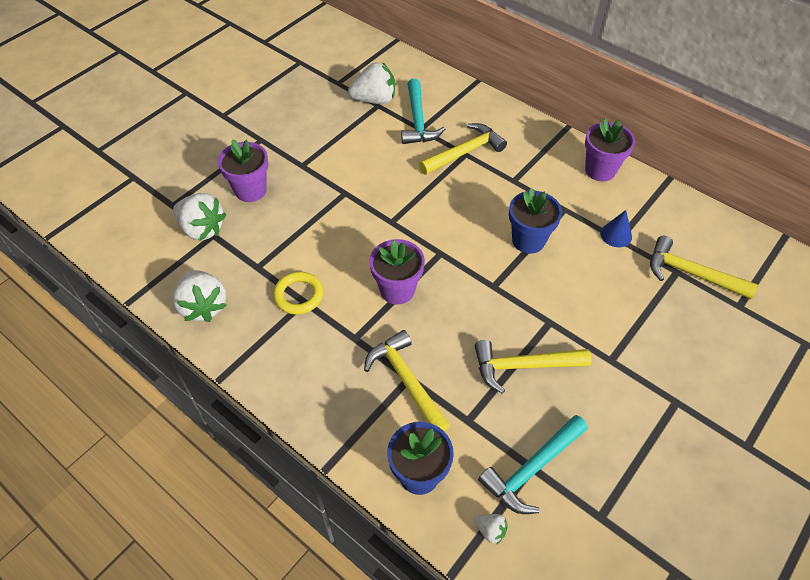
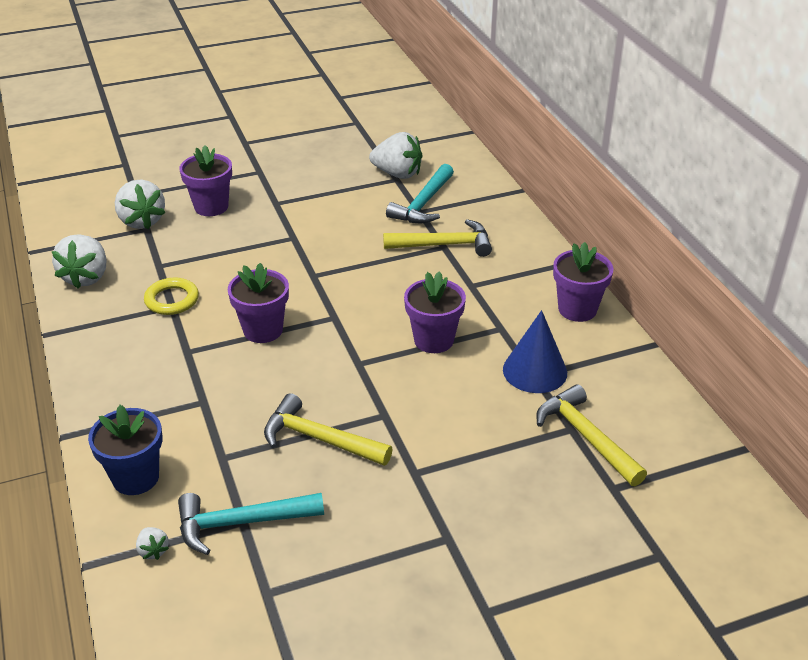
camera: 30 degrees right, 15 degrees down
(406, 381) = (198, 403): yellow hammer -> none
(528, 240) = (433, 340): blue flower pot -> purple flower pot
(616, 235) = (535, 371): blue cone -> blue cone, size x1.65

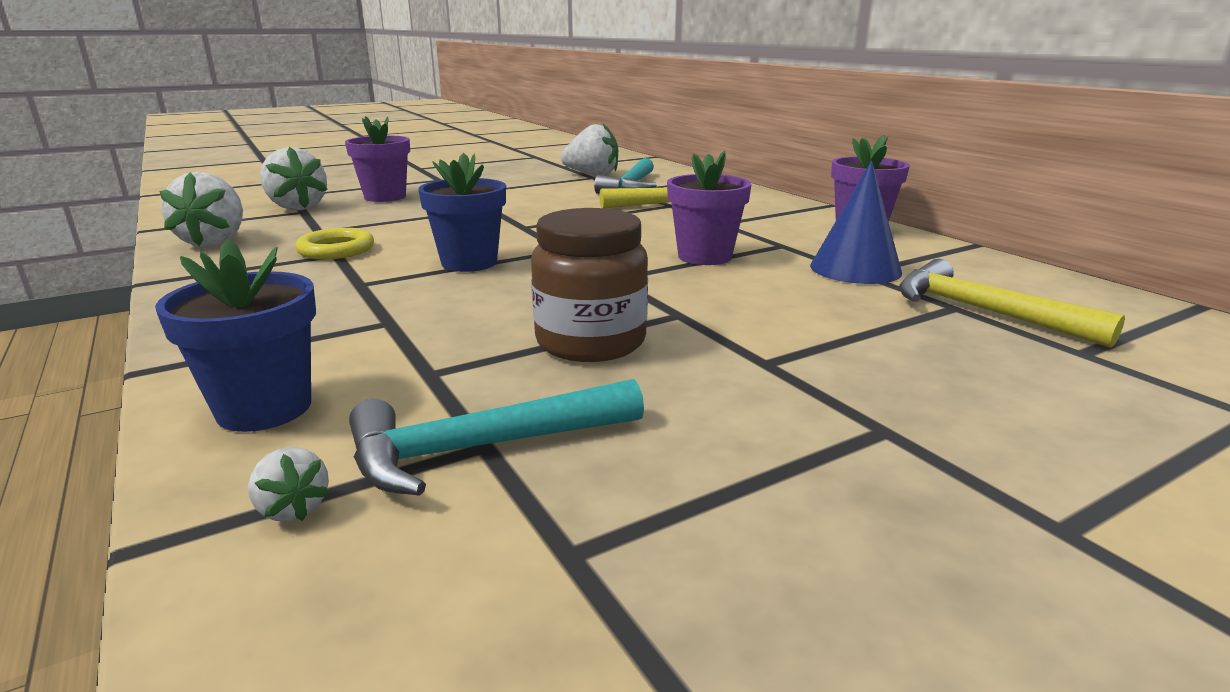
camera: 10 degrees left, 15 degrees down
(263, 330) = (469, 263): purple flower pot -> blue flower pot
(319, 439) = (590, 342): yellow hammer -> brown jar

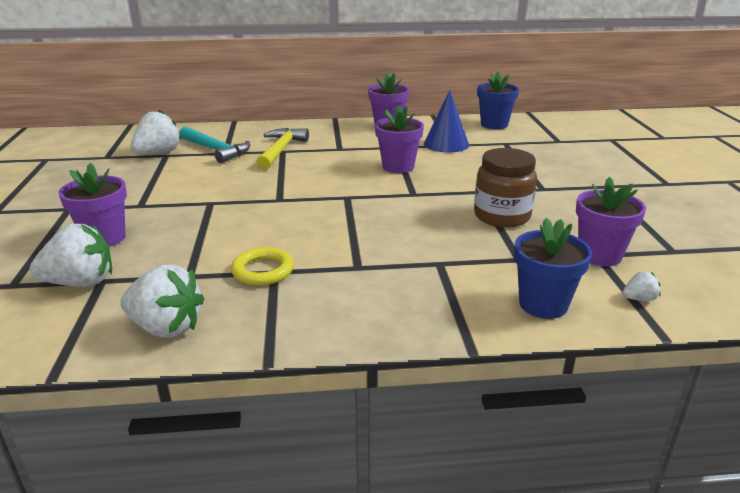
camera: 65 degrees left, 5 degrees up
(469, 263) = (346, 227): blue flower pot -> blue flower pot (494, 124)
(483, 448) = (599, 255): turquoise hammer -> purple flower pot
(983, 311) = (513, 140): yellow hammer -> none

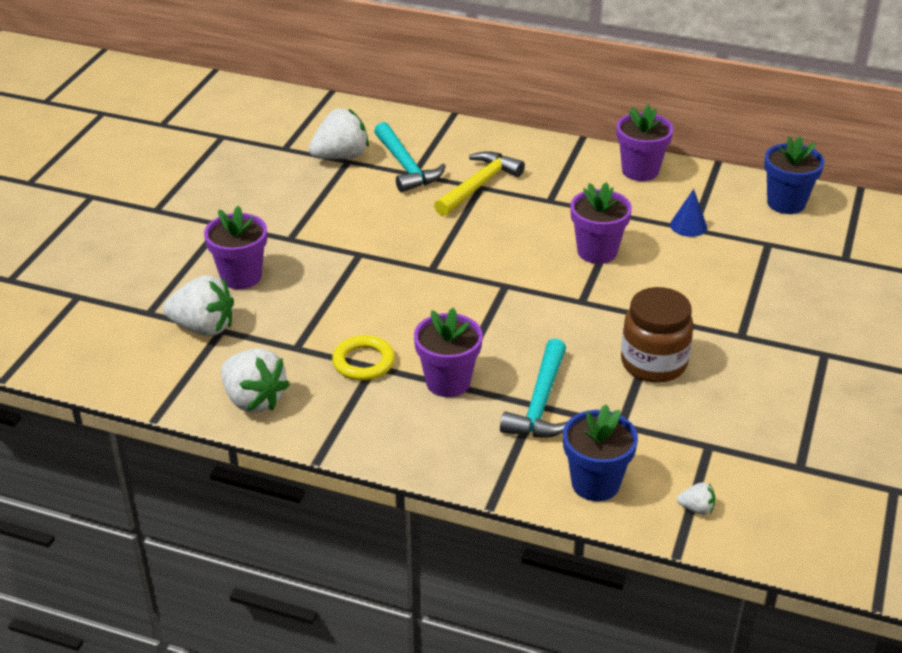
camera: 25 degrees right, 10 degrees up
(442, 261) = (540, 403): none -> turquoise hammer
(446, 144) = (688, 225): blue cone -> blue cone, size x0.61
(599, 255) = (711, 447): purple flower pot -> purple flower pot (448, 382)

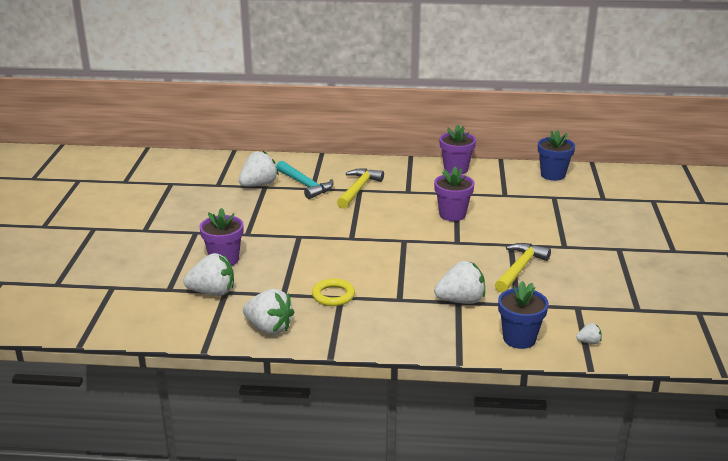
camera: 15 degrees left, 10 degrees down
(448, 382) = (395, 298): purple flower pot -> none
(540, 403) = (461, 300): turquoise hammer -> white strawberry
(653, 363) = (519, 268): brown jar -> yellow hammer
(688, 225) = (501, 194): blue cone -> none

